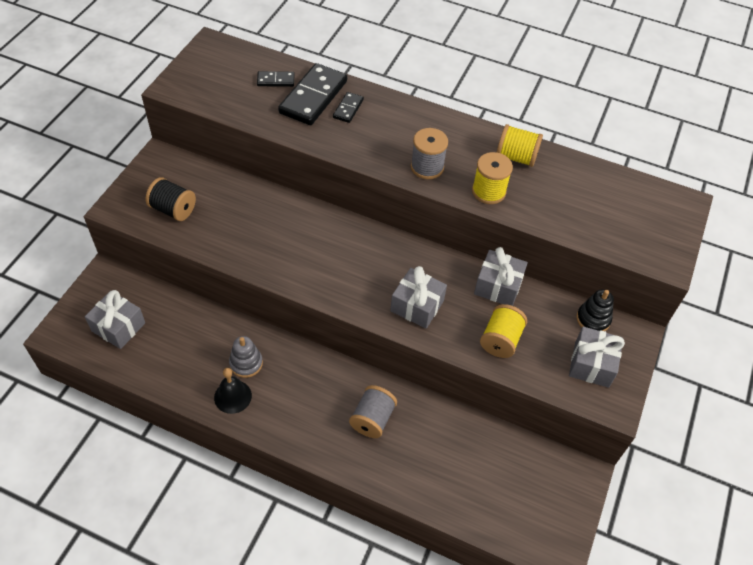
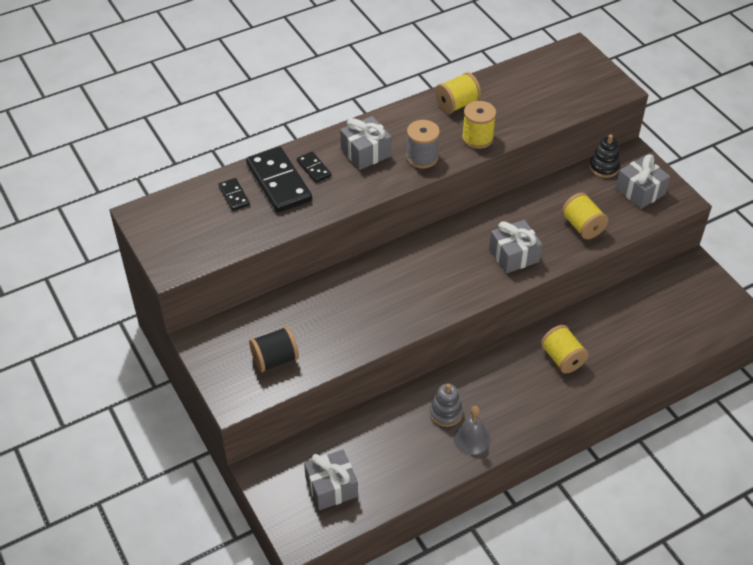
camera: 50 degrees left, 5 degrees down
(233, 396) = (471, 438): black bell -> grey bell
(275, 80) = (234, 195): black domino -> black domino turned 60 degrees counterclockwise
(372, 419) = (562, 358): grey spool -> yellow spool
(498, 286) = (533, 200): grey gift -> grey gift (366, 152)

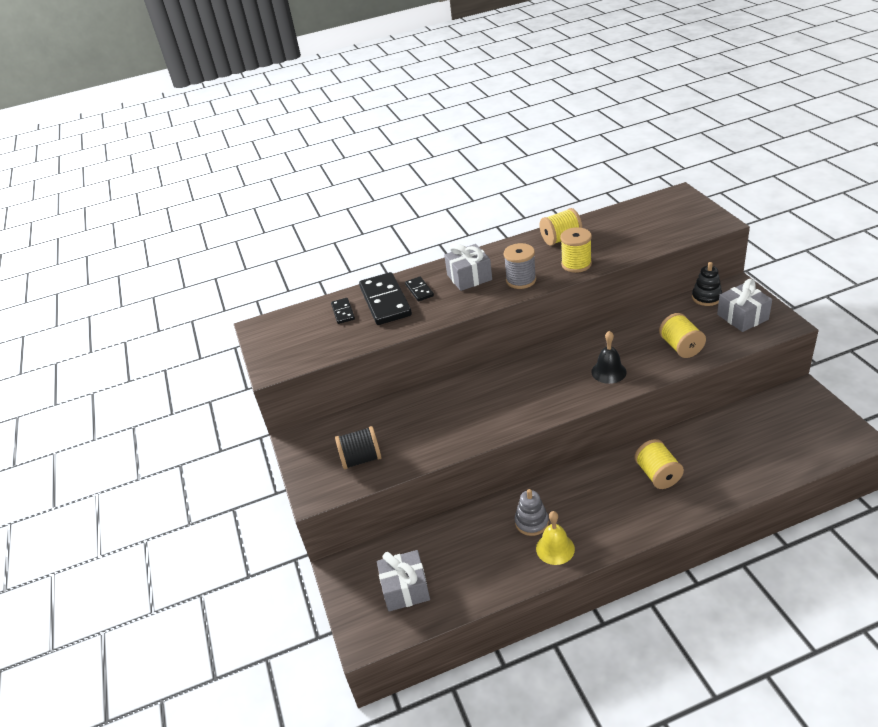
camera: 15 degrees right, 10 degrees down
(471, 438) = (555, 548): grey bell -> yellow bell
(514, 255) = (608, 372): grey gift -> black bell

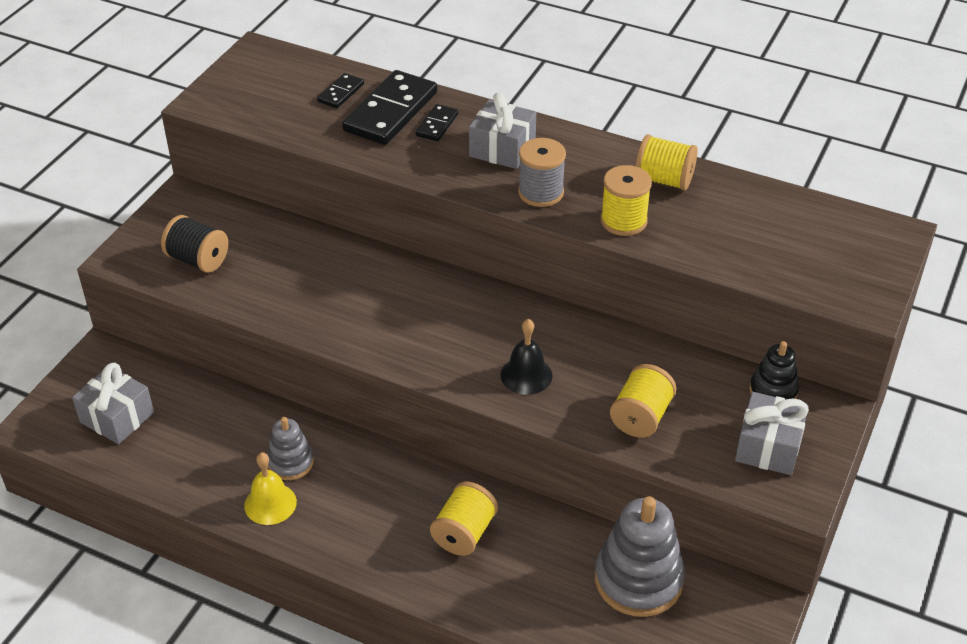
camera: 40 degrees right, 5 degrees up
(750, 425) = (638, 580): none -> grey stacking toy

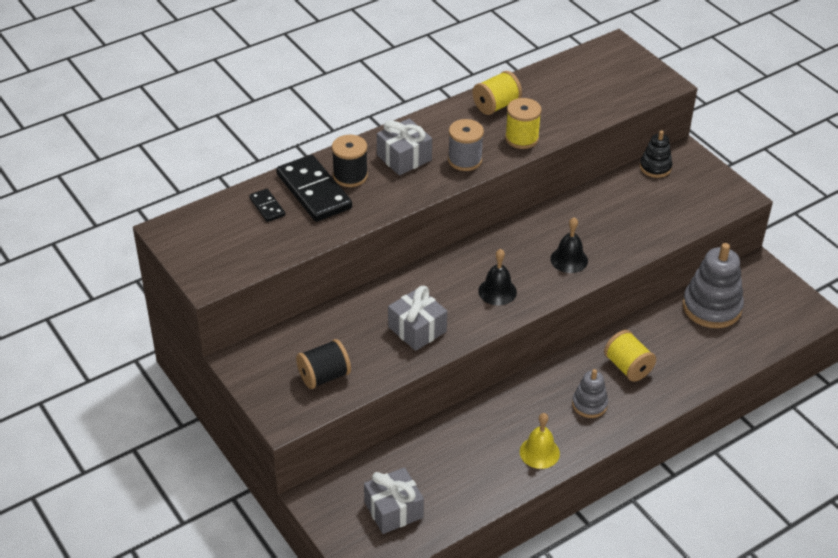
camera: 60 degrees left, 0 degrees up
(290, 462) = (509, 428): grey stacking toy -> grey stacking toy (589, 404)
(422, 336) = (497, 291): none -> black bell
(437, 125) = (350, 176): black domino -> black spool
(641, 417) = (638, 227): yellow spool -> none
(768, 447) = (696, 189): grey gift -> grey gift (417, 329)

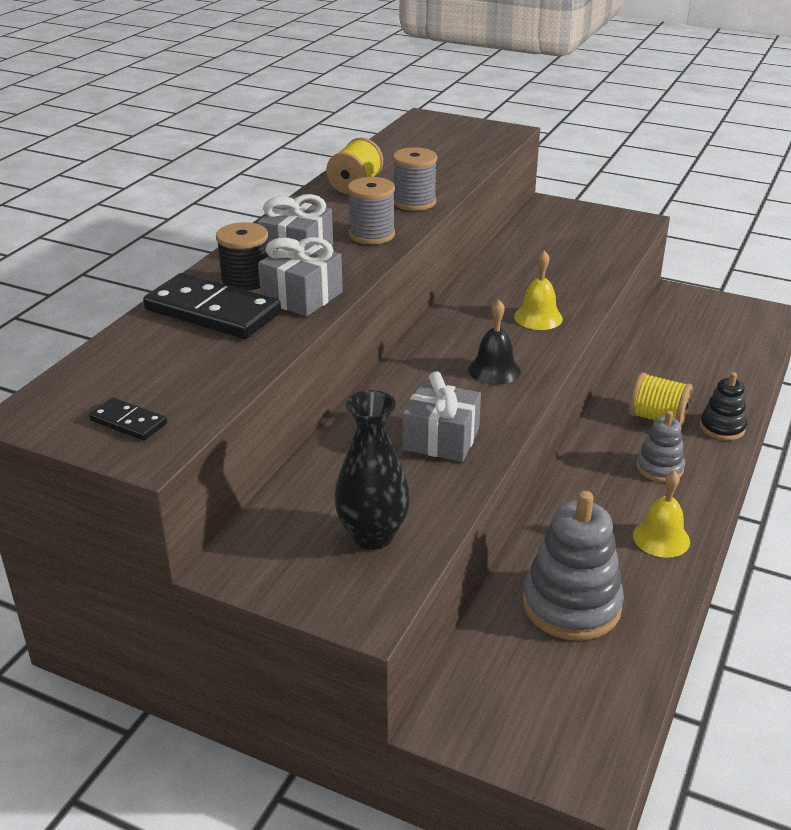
camera: 30 degrees left, 10 degrees down
(267, 207) = (162, 345): black domino -> black domino (128, 422)
(324, 376) = (372, 536): black spool -> black vase
(393, 510) = (562, 685): grey gift -> grey gift (302, 297)
(521, 138) = (414, 202): yellow spool -> grey spool
(569, 259) = (538, 317): black bell -> yellow bell
(655, 167) = (534, 222): black stacking toy -> black stacking toy (722, 428)
(711, 307) = (675, 339): grey stacking toy -> grey stacking toy (571, 605)

